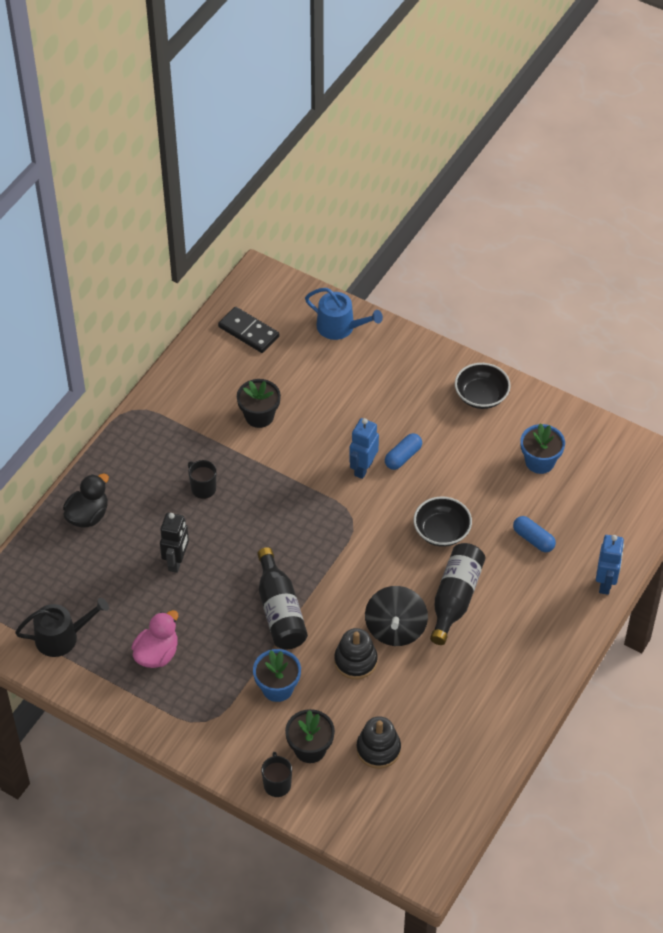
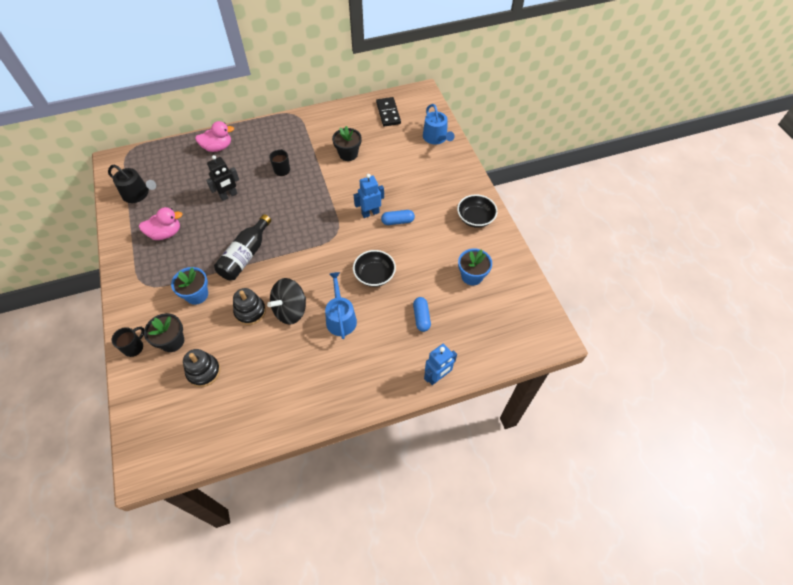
camera: 40 degrees right, 5 degrees up
(88, 515) = (218, 147): black duck -> pink duck
(455, 598) = (340, 318): black bottle -> blue watering can

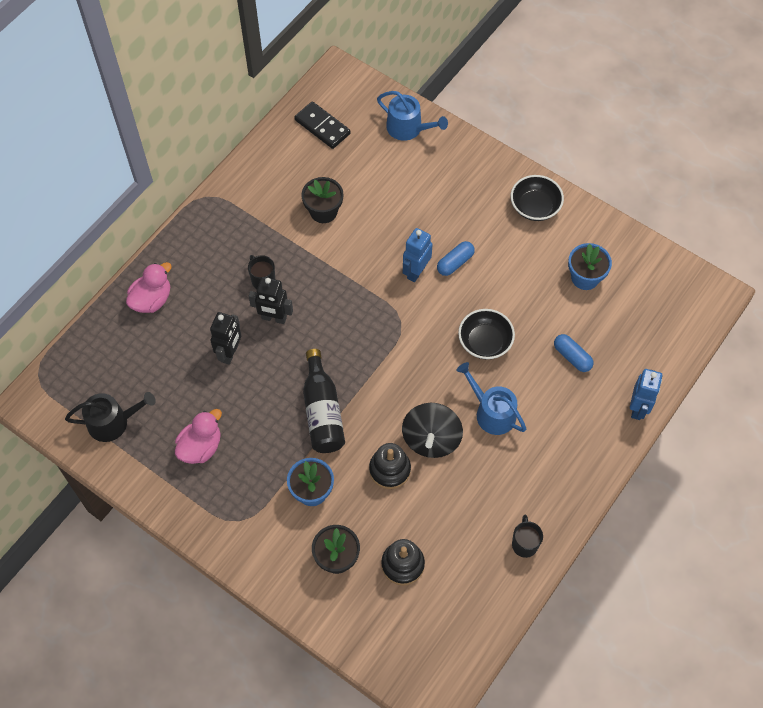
camera: 35 degrees left, 5 degrees up
(134, 347) = (301, 593): black mug -> black mug (524, 544)
(269, 191) = (274, 318): none -> black robot

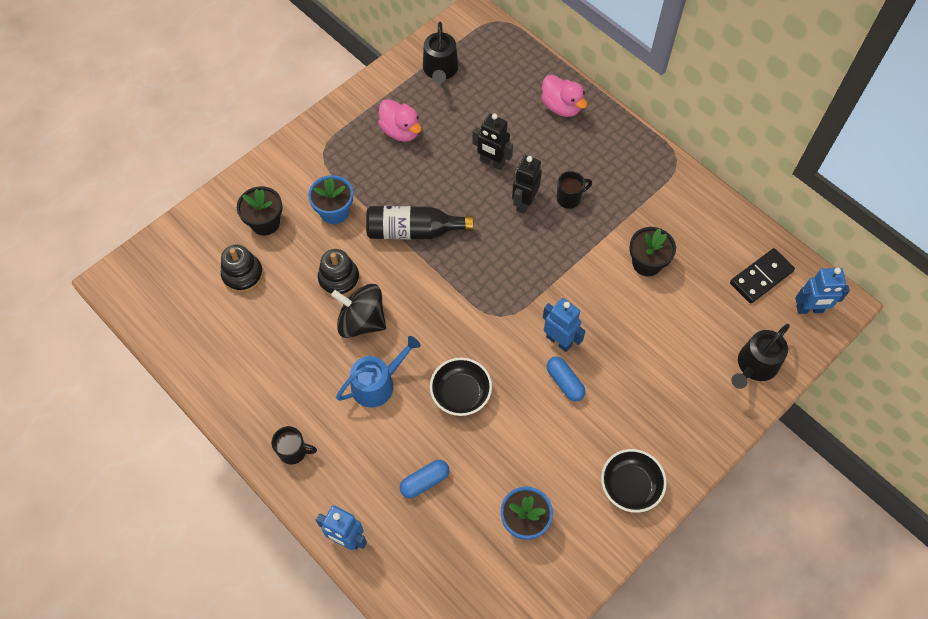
camera: 100 degrees right, 0 degrees up
(347, 93) = (809, 309): none -> blue robot
(408, 128) = (755, 366): blue watering can -> black watering can
(524, 544) = (230, 385): black mug -> black mug (293, 452)

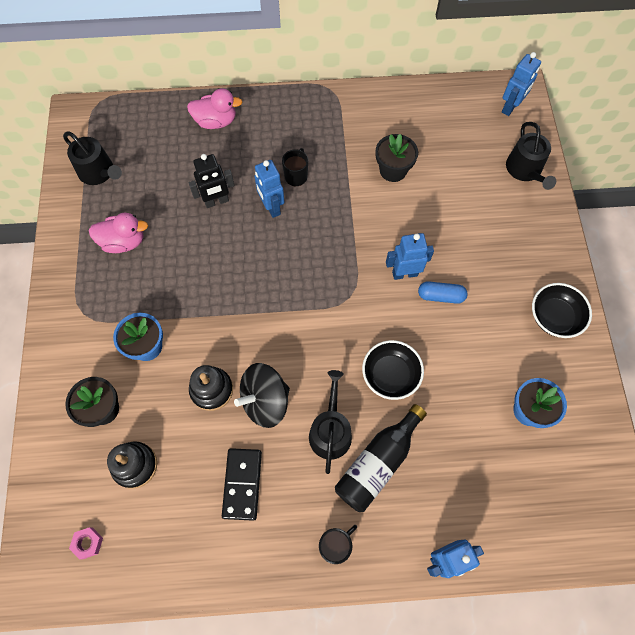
camera: 50 degrees left, 5 degrees up
(168, 290) = (88, 543): none -> pink nut
(377, 383) = (330, 430): blue watering can -> black watering can
(413, 231) = (221, 301): black bottle -> black bottle (378, 463)
(424, 481) = (442, 458): blue capsule -> none
(524, 203) = (271, 207): black robot -> blue robot
(761, 277) = (464, 114): black domino -> black domino (242, 484)

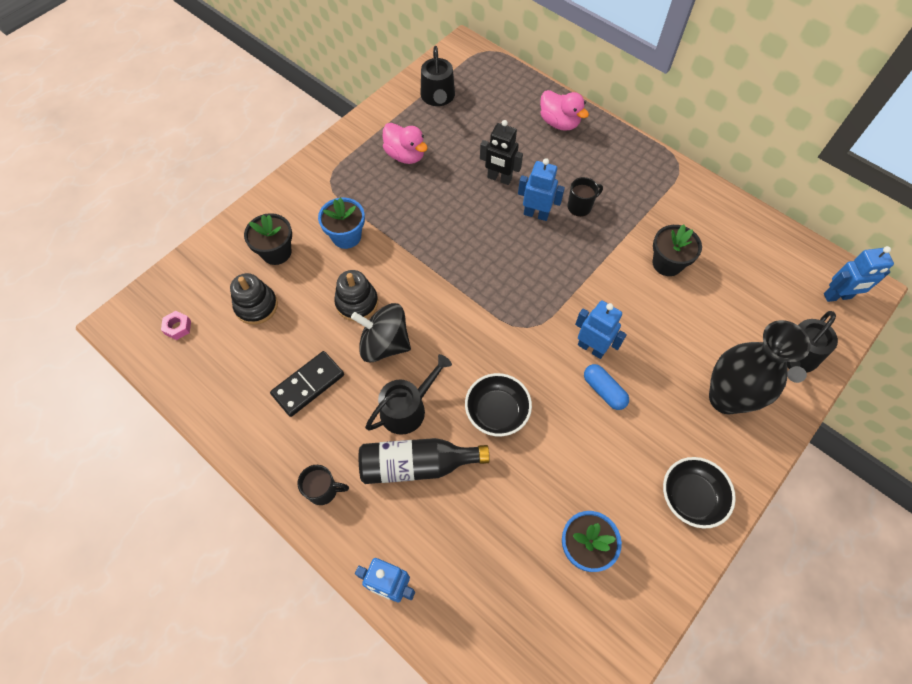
camera: 45 degrees right, 5 degrees down
(271, 207) = (536, 214): blue robot -> blue robot turned 90 degrees clockwise
(513, 233) = (725, 398): none -> black vase

